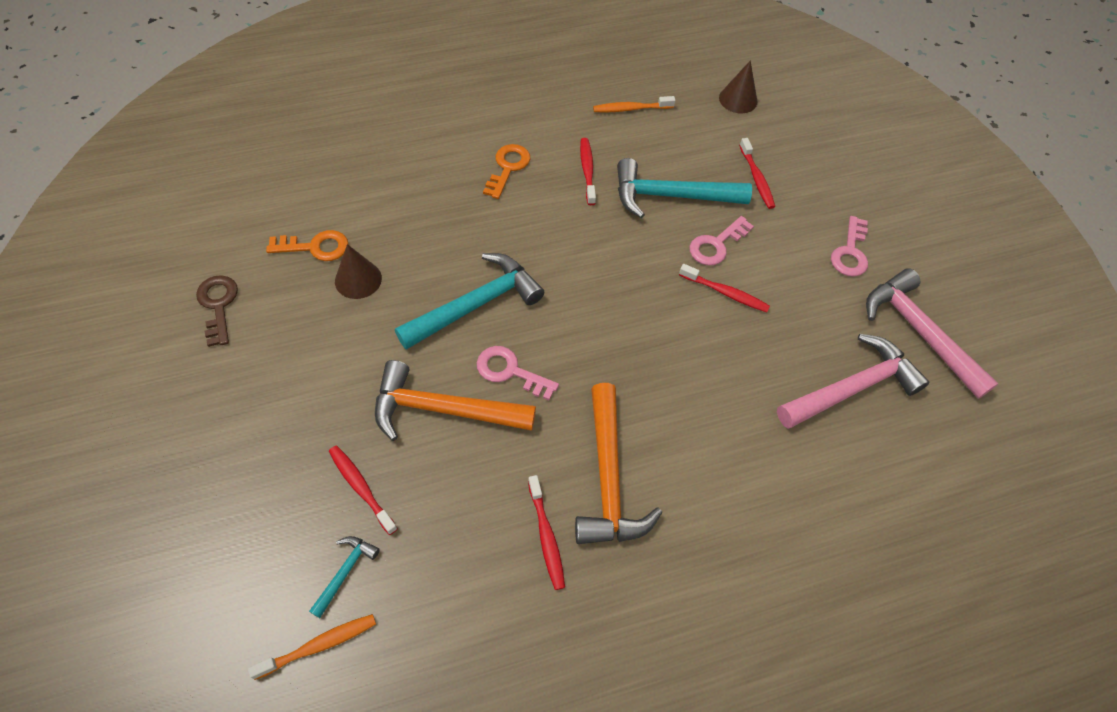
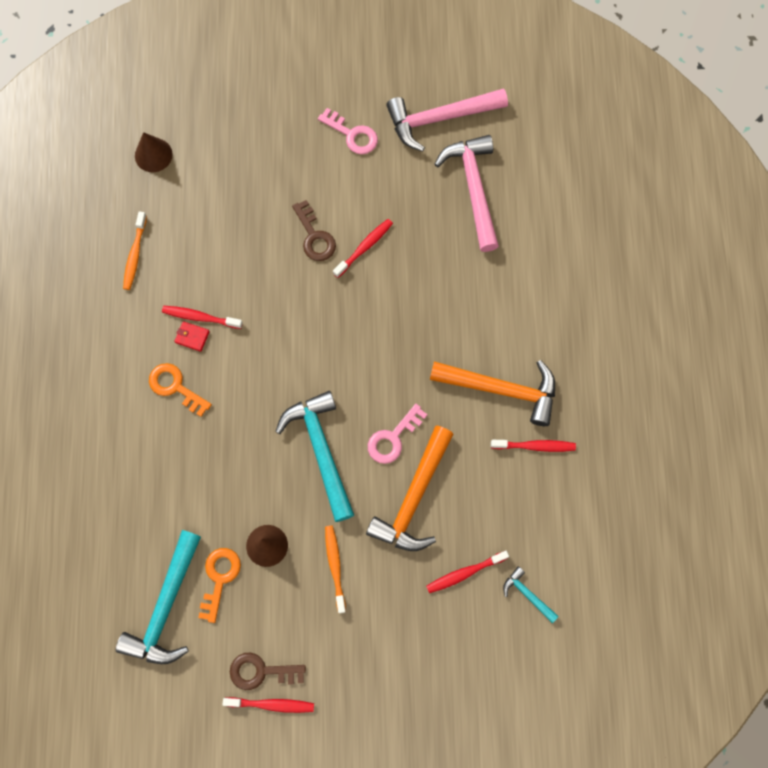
camera: 70 degrees left, 15 degrees up
(319, 645) = (575, 620): orange toothbrush -> orange toothbrush (335, 566)
(564, 169) = (192, 337): none -> red wallet
(671, 196) = (251, 255): turquoise hammer -> turquoise hammer (166, 607)
(716, 245) = (315, 236): pink key -> brown key
(756, 178) = (253, 176): red toothbrush -> red toothbrush (271, 704)

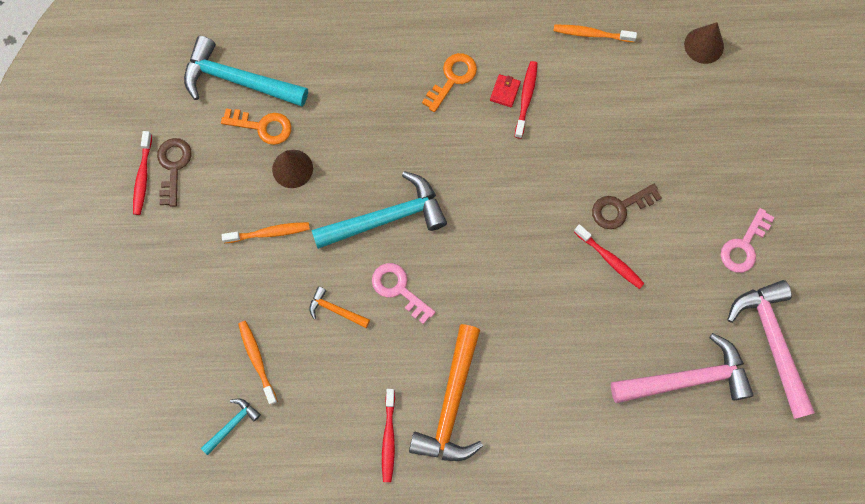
camera: 90 degrees right, 0 degrees up
(414, 498) = (336, 310): orange hammer -> orange hammer, size x0.47
(464, 573) = (257, 360): red toothbrush -> orange toothbrush

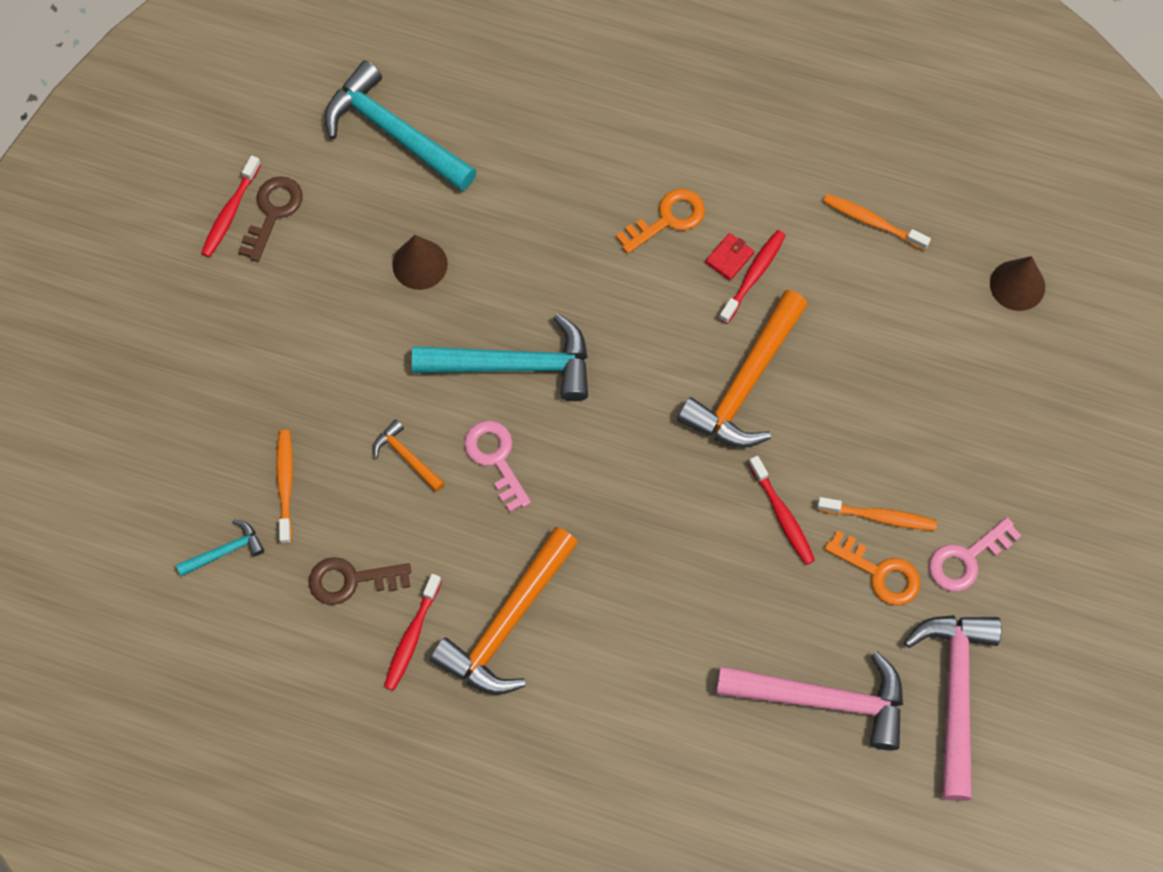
camera: 20 degrees right, 5 degrees down
(263, 126) = (403, 200): orange key -> orange key (880, 573)
(269, 233) = (360, 334): orange toothbrush -> orange toothbrush (879, 517)
(550, 175) = (746, 383): none -> orange hammer
(620, 208) = (821, 455): brown key -> brown key (351, 580)

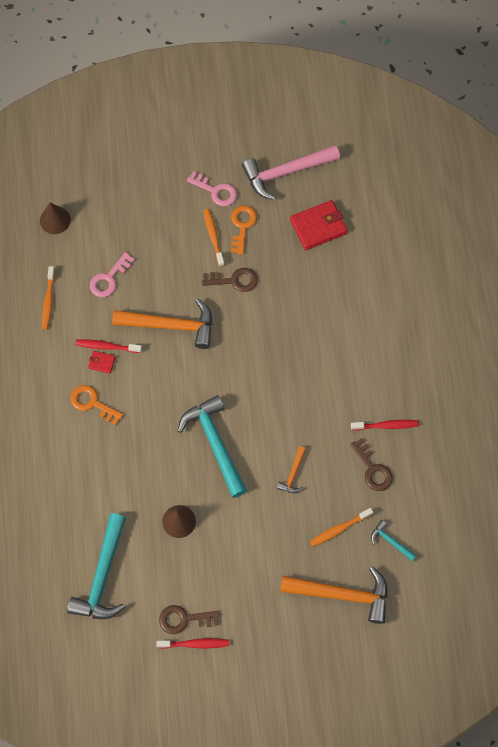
camera: 115 degrees left, 0 degrees up
(495, 458) = (272, 429): pink key -> pink key (109, 279)
(507, 623) = (355, 383): orange hammer -> orange hammer (342, 594)
(782, 515) = (234, 280): red toothbrush -> brown key
(823, 700) = (318, 226): pink hammer -> red wallet

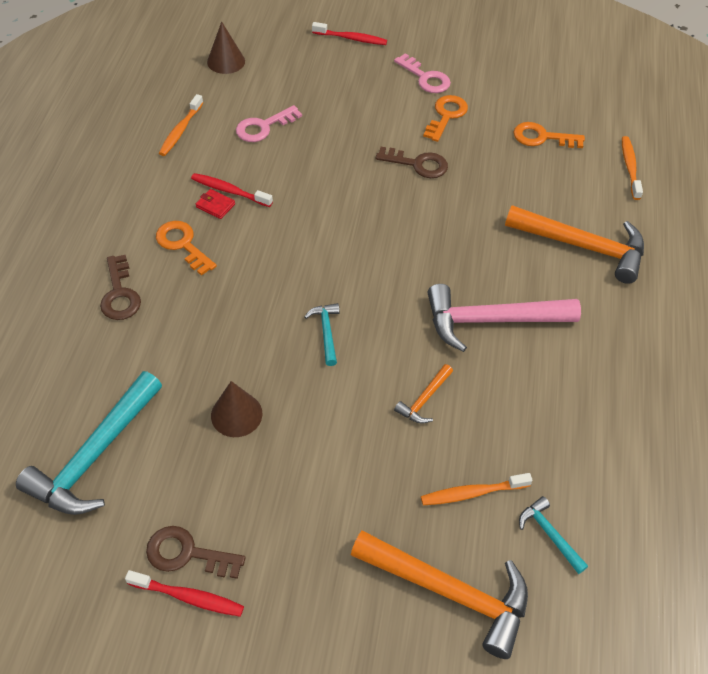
camera: 15 degrees right, 15 degrees down
(171, 325) = (319, 189): orange hammer -> orange hammer (582, 246)
(213, 236) = (407, 117): orange toothbrush -> orange toothbrush (630, 167)
(215, 443) = (326, 332): turquoise hammer -> turquoise hammer, size x0.47
(286, 173) = (516, 80): pink hammer -> pink hammer (491, 320)
(318, 226) = (542, 137): red wallet -> orange key
(373, 469) = (545, 426): brown key -> brown key (120, 294)
(386, 425) = (579, 375): red toothbrush -> red toothbrush (351, 38)

